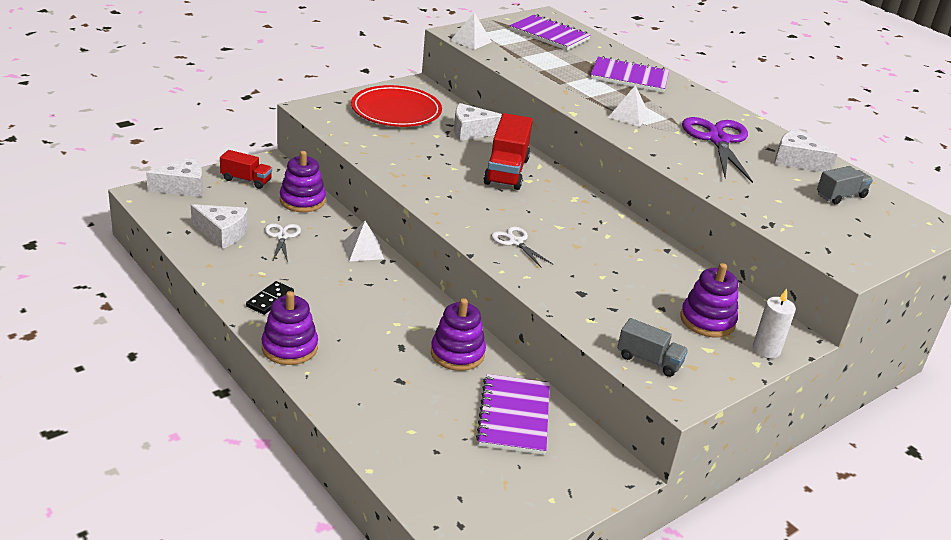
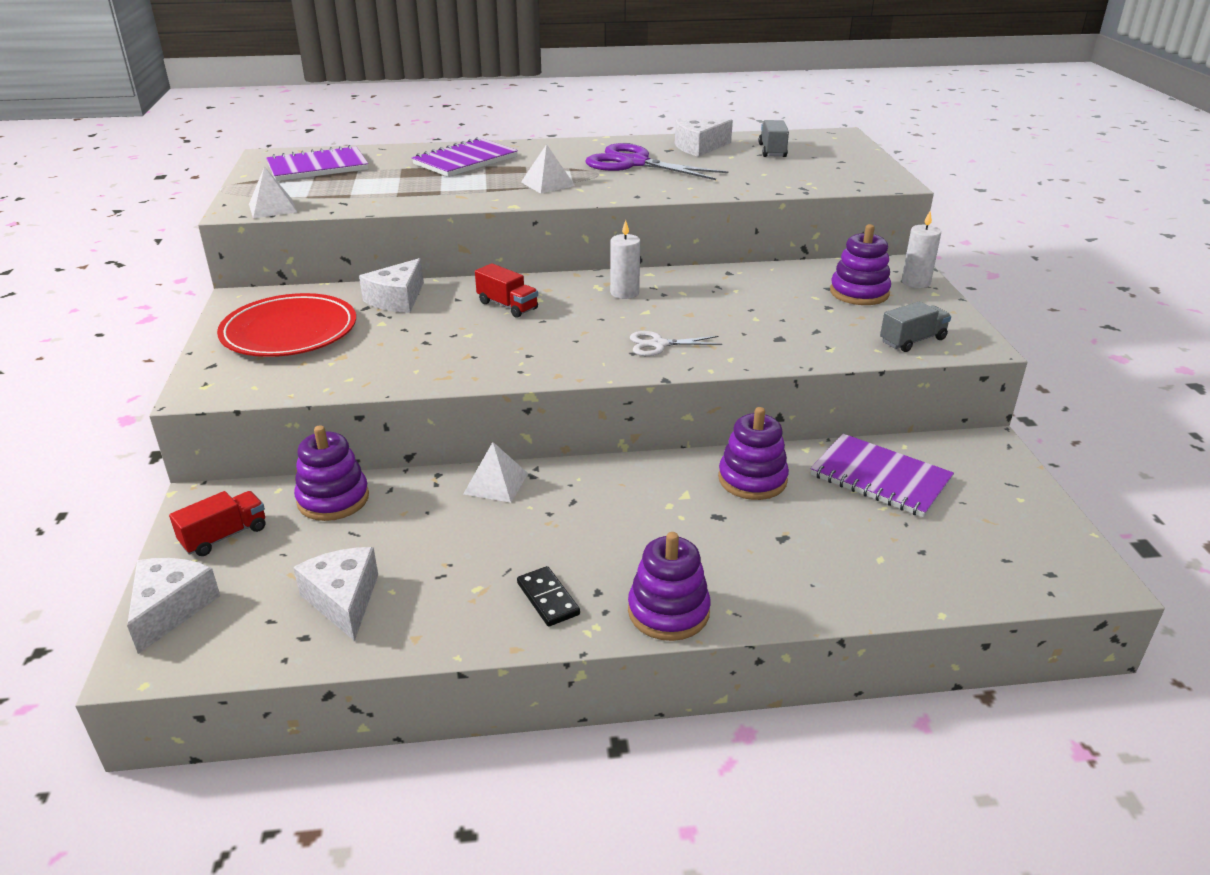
camera: 55 degrees left, 0 degrees up
(222, 233) = (343, 600): white cheese -> white cheese turned 75 degrees counterclockwise
(282, 236) = (404, 543): white scissors -> none
(506, 171) = (507, 306): red truck -> red truck, size x0.60
(577, 211) = (624, 293): none -> white candle

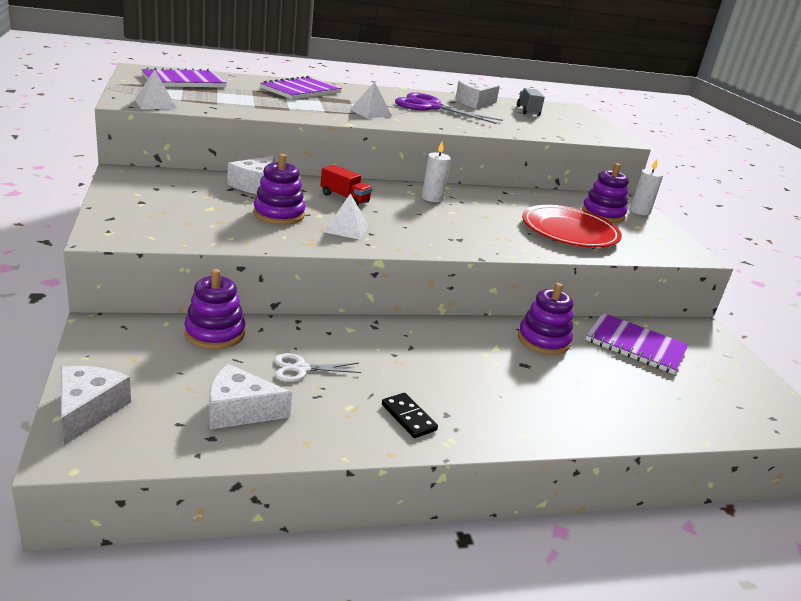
camera: 10 degrees left, 5 degrees down
(224, 536) = (126, 355): red truck -> none
(289, 331) = (171, 200): red plate -> red plate (569, 231)
(343, 600) = (239, 410): white cheese -> white cheese turned 60 degrees counterclockwise
(496, 483) = (346, 330): white pyramid -> white pyramid (346, 228)
(658, 344) = (469, 235): white scissors -> white scissors (301, 369)
(668, 611) = (505, 431): purple stacking toy -> purple stacking toy (279, 214)
(912, 340) = (650, 248): grey truck -> none

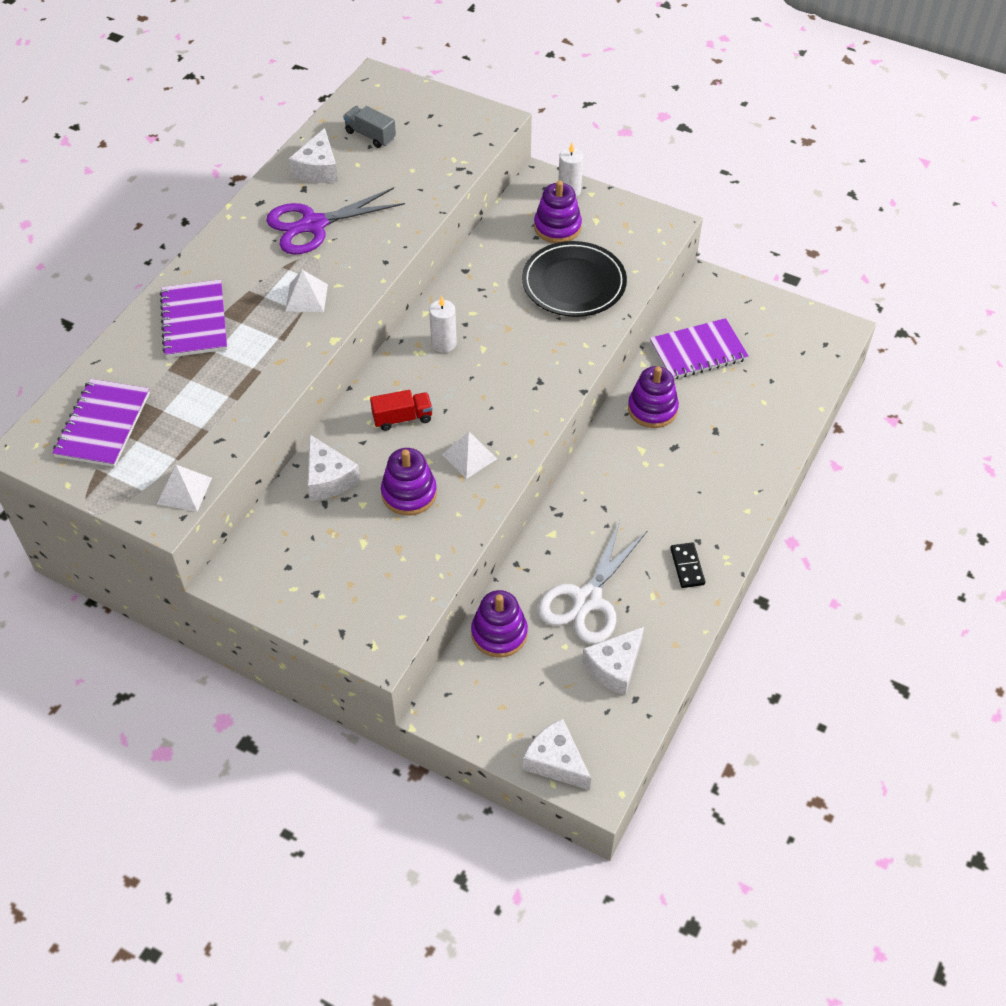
camera: 45 degrees left, 25 degrees up
(301, 369) = (587, 600): white scissors -> white scissors, size x1.91
(408, 417) = (687, 566): black domino -> black domino turned 75 degrees clockwise
(569, 231) = (574, 283): red plate -> black plate

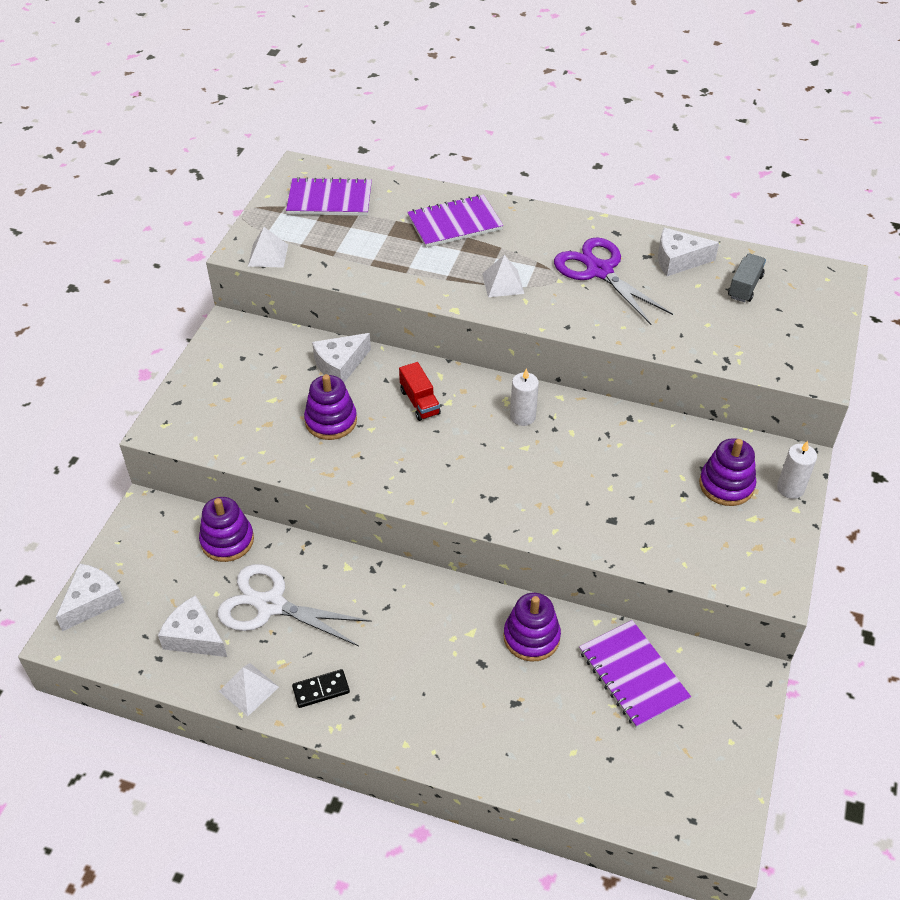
camera: 80 degrees right, 5 degrees down
(469, 456) = (382, 457): white pyramid -> white pyramid (248, 689)
(574, 283) = (644, 510): black plate -> none

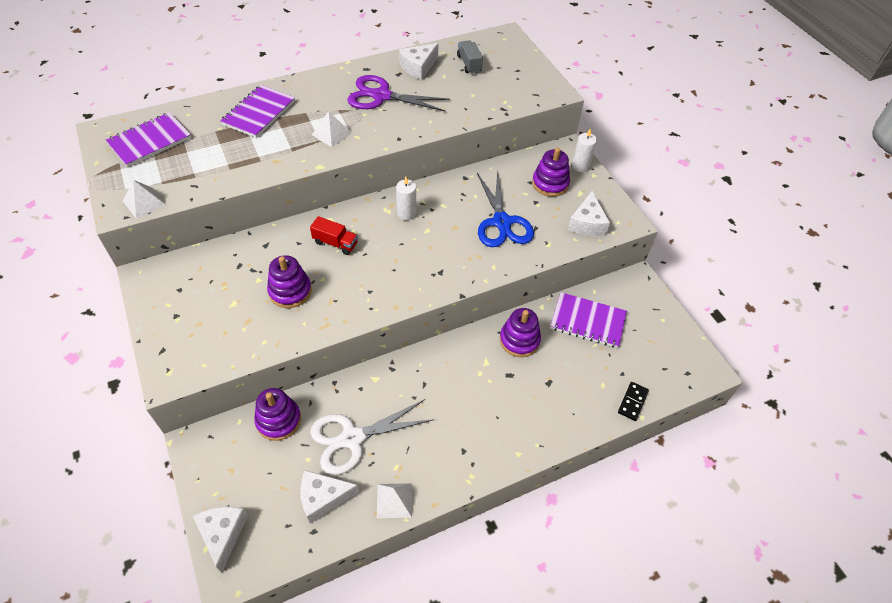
camera: 45 degrees left, 5 degrees up
(321, 690) = (438, 463): black domino -> black domino (632, 402)
(340, 365) = (257, 252): white cheese -> white cheese (587, 223)
(617, 491) = (502, 222): none -> blue scissors

